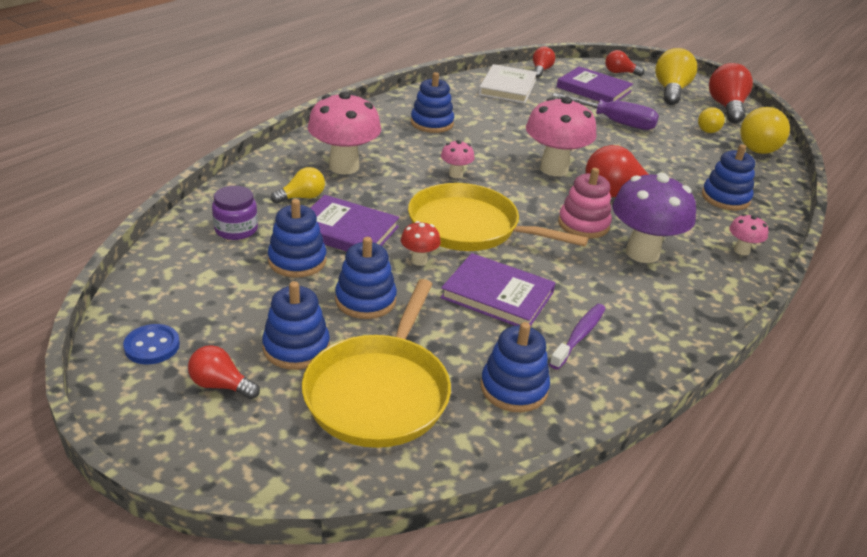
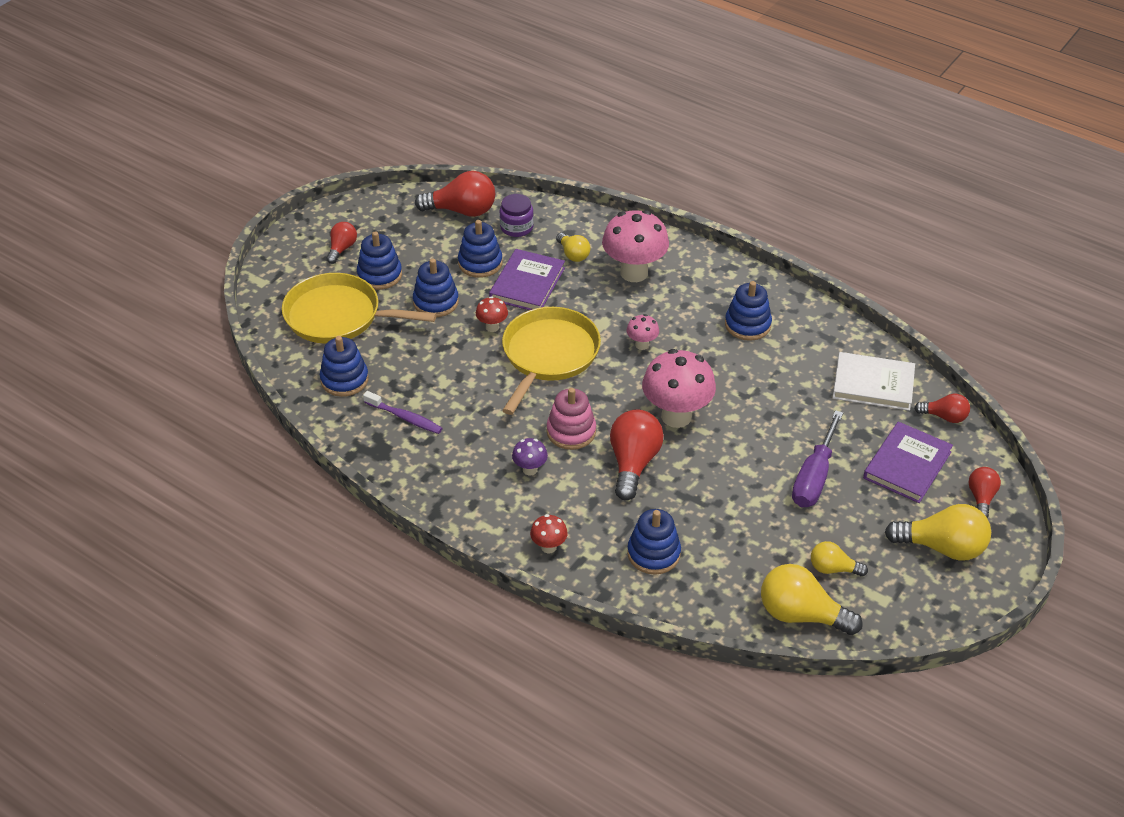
camera: 90 degrees right, 10 degrees up
(152, 346) = (376, 215): blue button -> none
(497, 295) = (451, 372): purple book -> none
(642, 253) = (530, 469): purple mushroom -> purple mushroom, size x0.47
(726, 107) = (914, 602): red light bulb -> red light bulb (462, 211)
(741, 250) = (549, 547): pink mushroom -> red mushroom

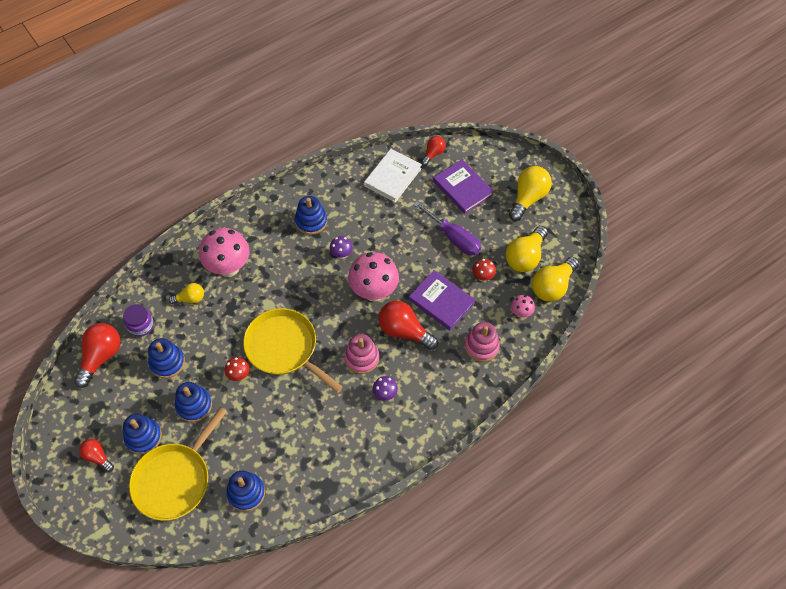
camera: 70 degrees left, 15 degrees up
(405, 418) = (303, 460): purple toothbrush -> none
(527, 284) = (206, 338): purple book -> purple book (441, 301)
(549, 547) = (455, 404): red mushroom -> red mushroom (482, 277)
(642, 345) = (301, 288): pink mushroom -> pink mushroom (521, 313)
(653, 553) = (481, 346): blue stacking toy -> pink stacking toy
(714, 368) = (341, 254): none -> purple mushroom
(833, 569) = (525, 257): yellow light bulb -> yellow light bulb, size x1.75
(981, 498) = (500, 164): red light bulb -> none

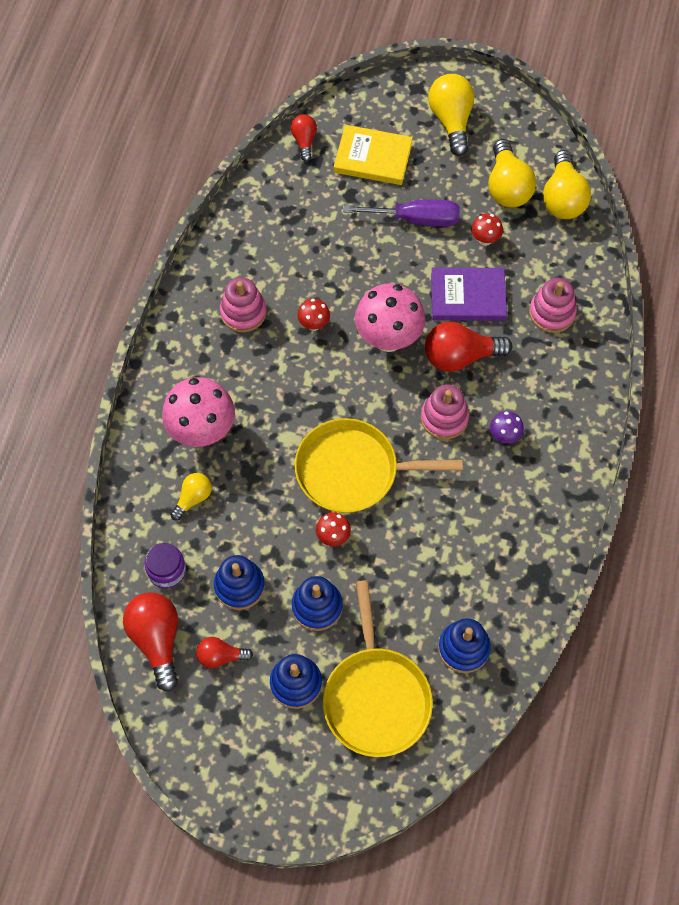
camera: 40 degrees left, 5 degrees up
(97, 457) = (267, 745): red light bulb -> red light bulb (221, 656)
(311, 221) = (243, 312): blue stacking toy -> pink stacking toy
(341, 254) = (314, 324): purple mushroom -> red mushroom
(392, 177) = (285, 198): white book -> none
(462, 188) = (373, 157): purple book -> yellow book
(521, 313) = (558, 249): pink mushroom -> none

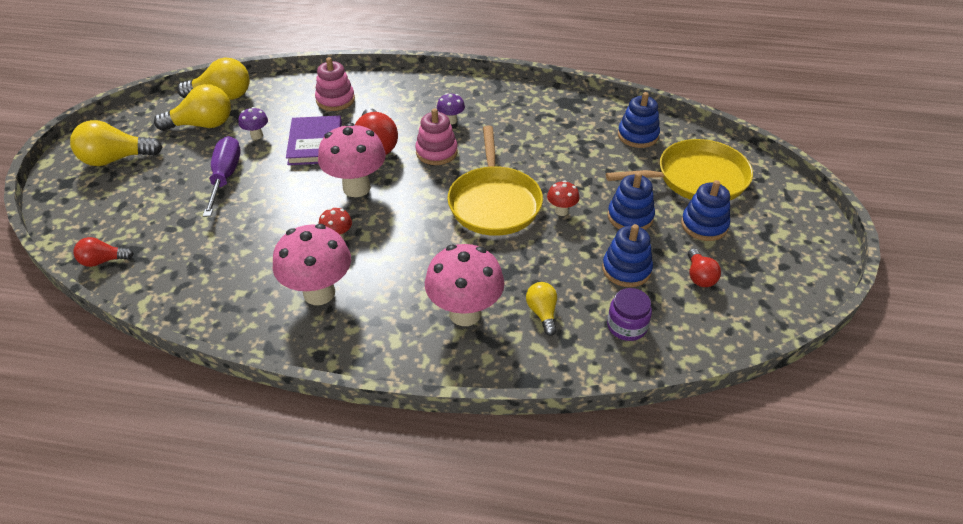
camera: 95 degrees left, 20 degrees down
(157, 640) = (701, 326): red light bulb -> none
(193, 498) = (542, 313): yellow light bulb -> yellow light bulb turned 45 degrees clockwise
(243, 312) = (319, 293): pink stacking toy -> pink mushroom
(373, 157) = (143, 208): yellow book -> none
(485, 240) = (257, 135): red mushroom -> purple mushroom

